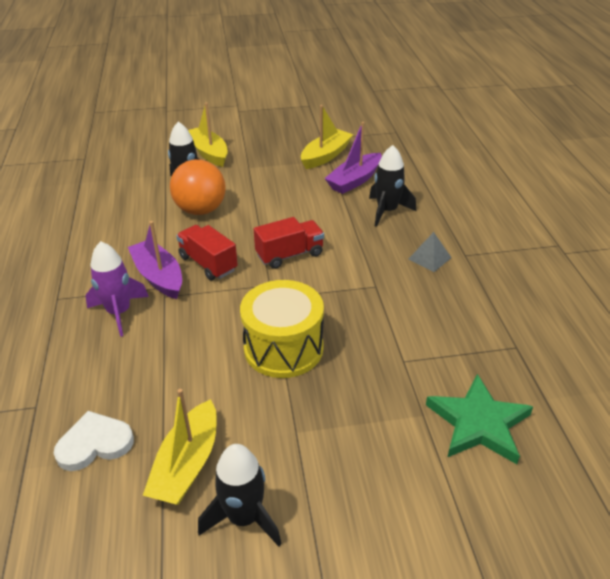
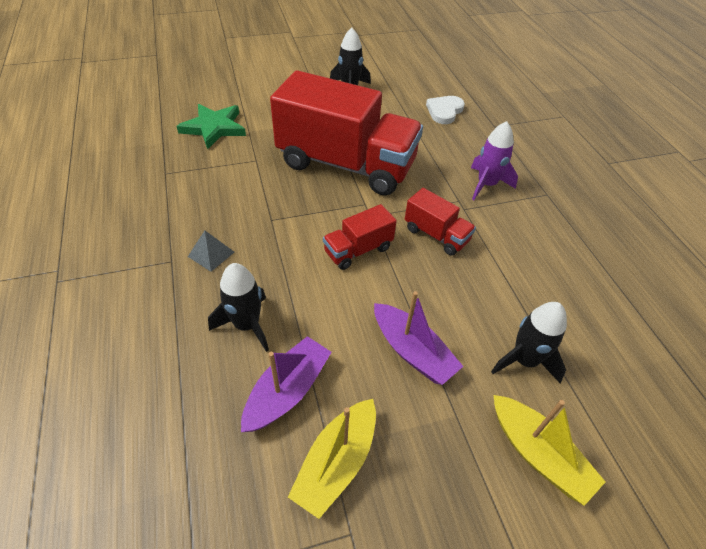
camera: 170 degrees right, 10 degrees up
(94, 443) = (444, 111): white heart -> white heart turned 150 degrees clockwise
(159, 277) = (475, 218): purple boat -> purple boat (412, 351)
(187, 464) = (387, 105): yellow boat -> none
(201, 210) = (481, 311): orange ball -> none
(283, 348) = (346, 164): yellow drum -> red truck

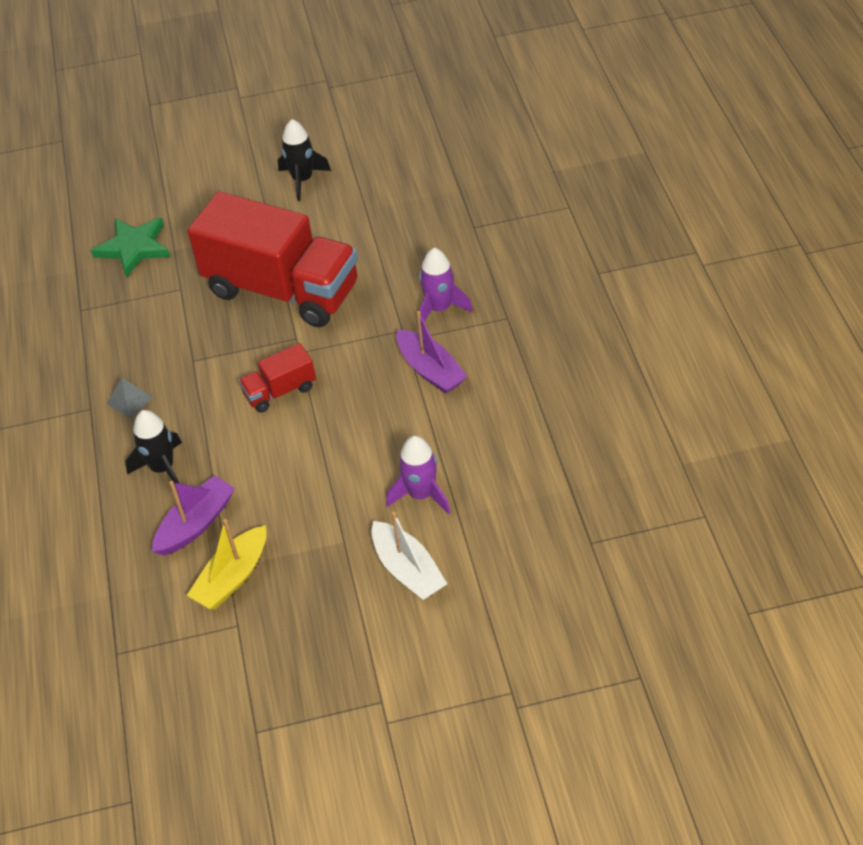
camera: 10 degrees right, 0 degrees up
(412, 351) = (315, 488): purple boat -> purple boat (430, 370)
(436, 235) = (366, 371): red truck -> none
(444, 111) = (416, 208): white heart -> none
(524, 360) = (421, 494): black rocket -> purple rocket
(538, 454) = (407, 570): yellow boat -> white boat

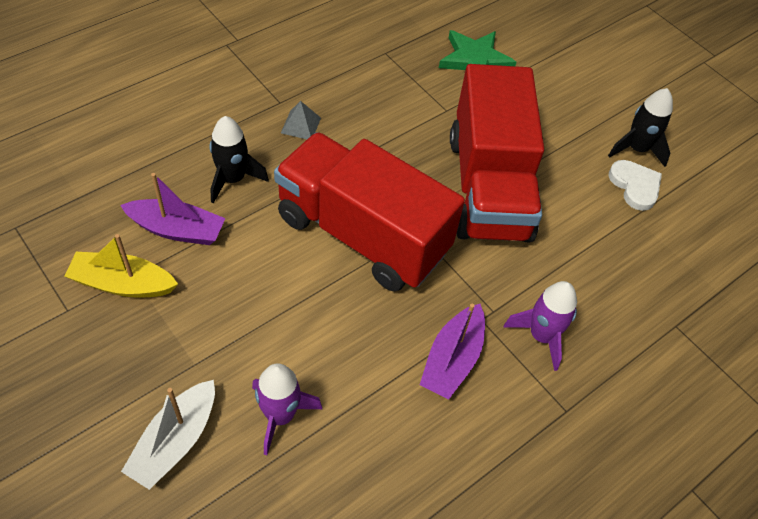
camera: 55 degrees right, 5 degrees up
(280, 391) = (362, 234): red truck -> red truck, size x2.29
(338, 197) = (635, 186): none -> white heart

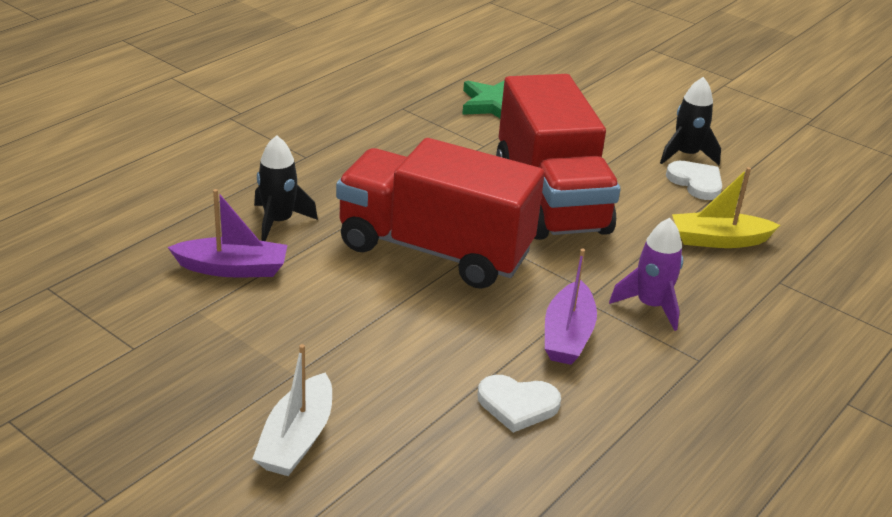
camera: 10 degrees left, 20 degrees down
(123, 284) = (189, 319): yellow boat -> yellow boat (718, 240)
(280, 416) = (404, 403): purple rocket -> none
(300, 125) = (335, 172): grey pyramid -> none
(380, 436) = (517, 405): none -> white heart

